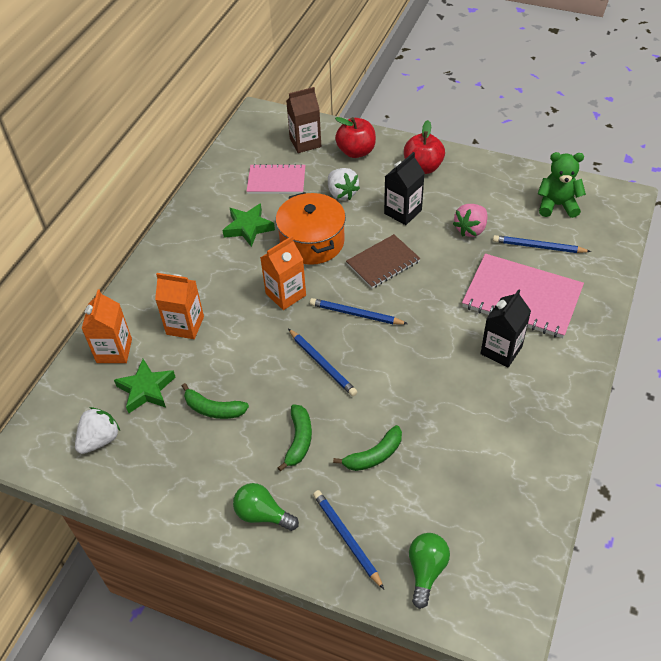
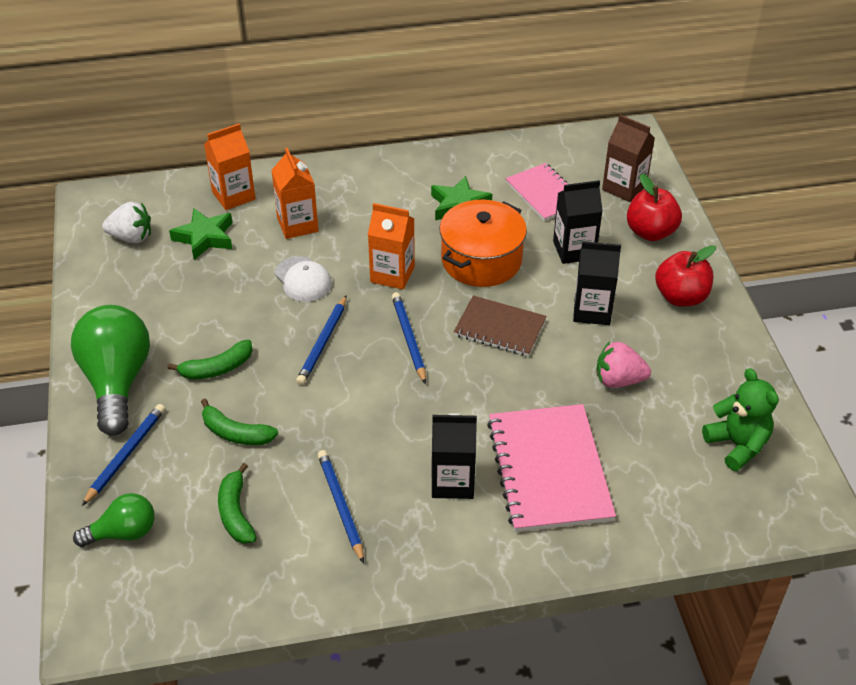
camera: 55 degrees right, 5 degrees down
(213, 409) = (213, 292): green banana -> green banana (236, 512)
(247, 347) = (303, 279): none -> white cap
(262, 514) = (117, 382): green light bulb -> green light bulb, size x1.82
(342, 193) = (574, 250): white strawberry -> black carton
(538, 247) = (647, 454): blue pencil -> blue pencil (341, 506)

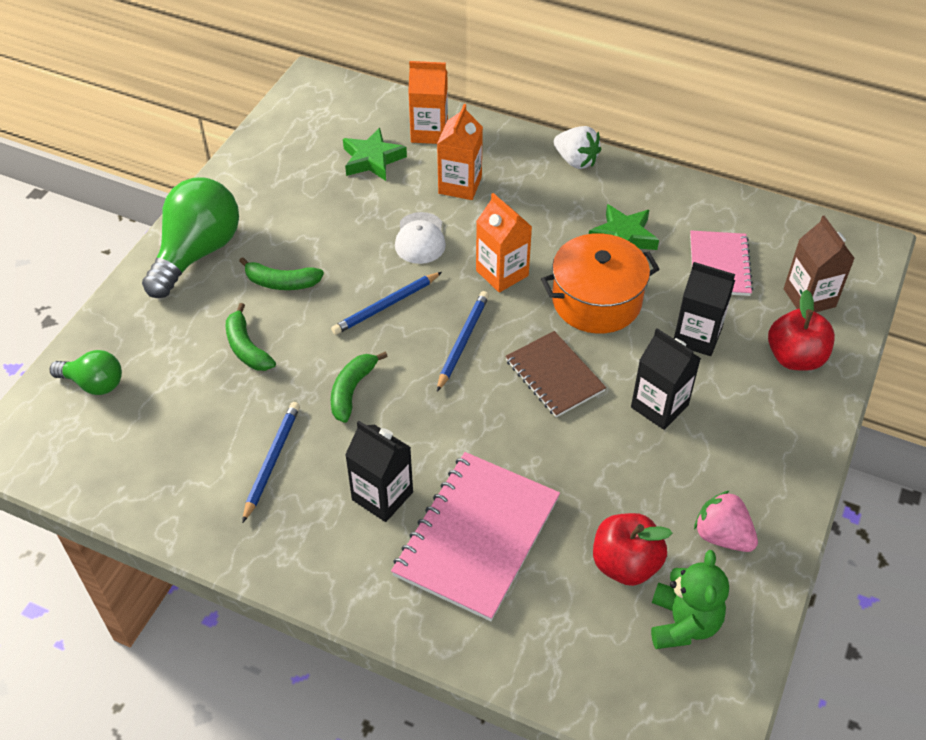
camera: 35 degrees right, 5 degrees up
(126, 455) = (151, 319): blue pencil -> none
(131, 237) = (315, 131): white strawberry -> white strawberry (576, 161)
(236, 512) = (188, 417): green banana -> green banana (352, 390)
(618, 380) = (622, 489): pink strawberry -> pink strawberry (722, 536)
(681, 297) = (765, 440): red apple -> red apple (625, 564)

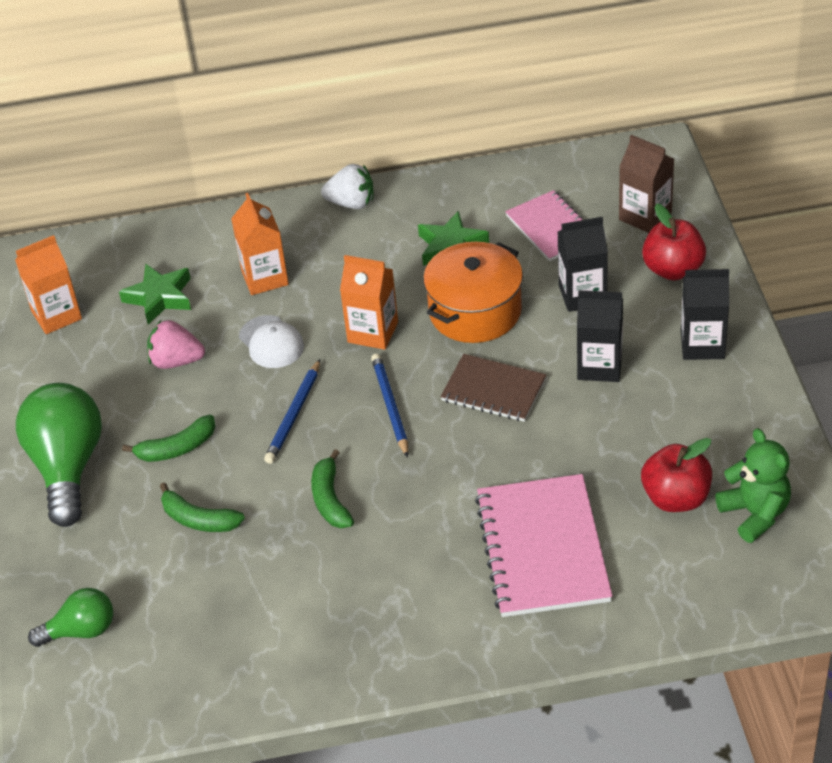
camera: 30 degrees left, 5 degrees down
(272, 461) = (313, 595): blue pencil -> none
(382, 496) = (436, 565): black carton -> black carton (702, 344)
(429, 132) = (191, 246): orange carton -> orange carton (56, 315)
(722, 536) = (730, 434): pink strawberry -> pink strawberry (176, 361)

